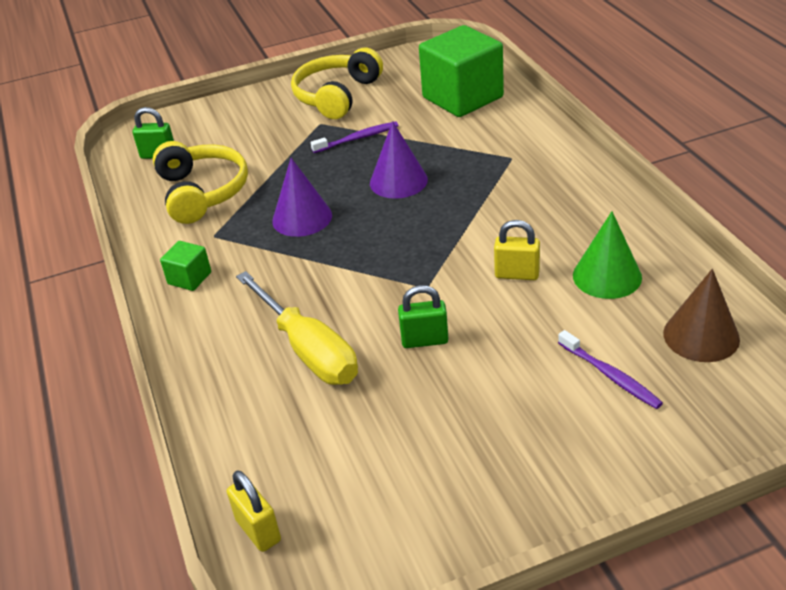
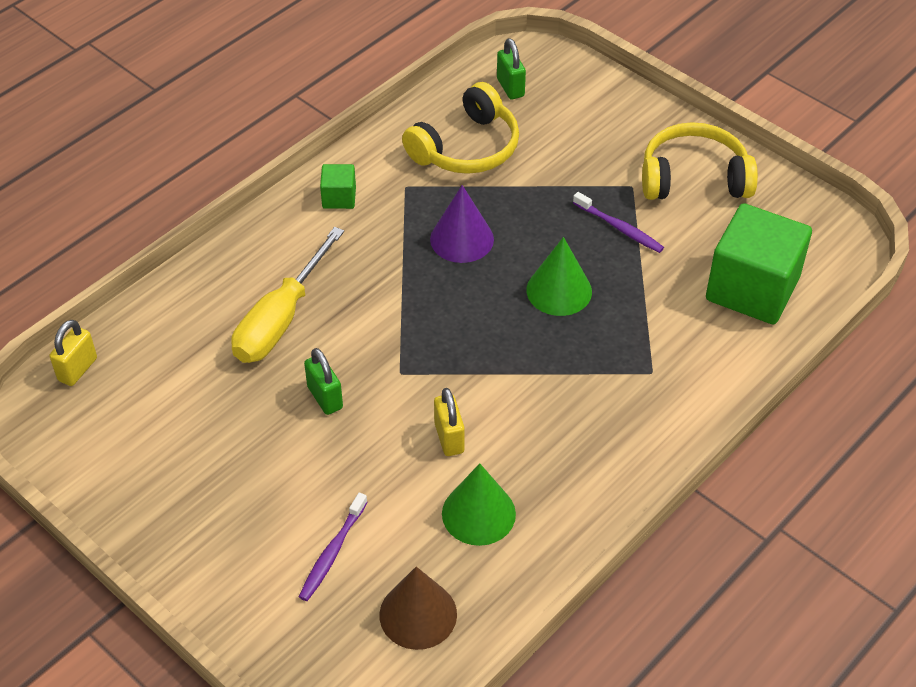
camera: 60 degrees right, 10 degrees up
(398, 181) = (559, 290): purple cone -> green cone

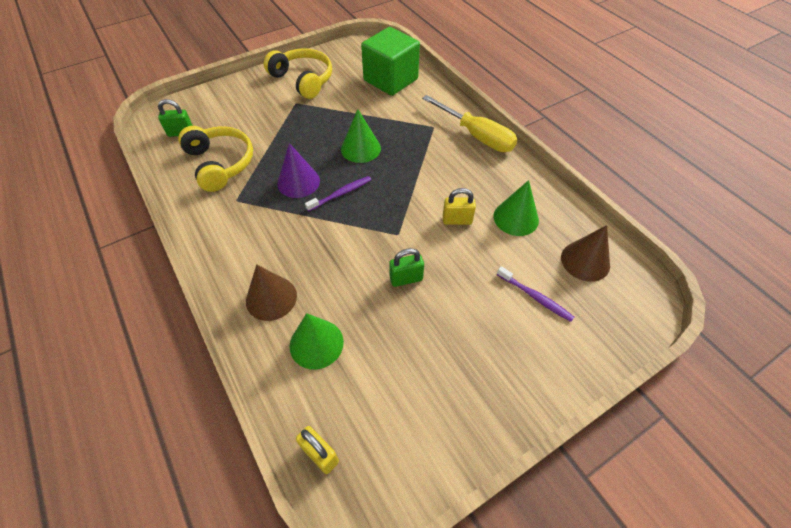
camera: 75 degrees left, 5 degrees up
(208, 330) = (316, 343): none -> green cone
(261, 270) = (271, 298): none -> brown cone
(280, 319) = (325, 293): yellow screwdriver -> yellow screwdriver (476, 136)
(339, 198) = (225, 238): green cube -> none
(619, 228) = (325, 114): purple toothbrush -> purple toothbrush (341, 194)
(694, 178) = (303, 80): yellow headphones -> yellow headphones turned 120 degrees clockwise

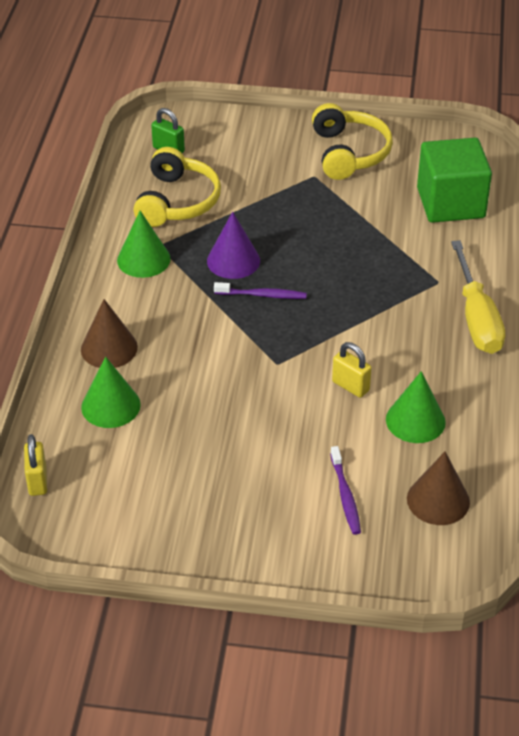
camera: 40 degrees right, 10 degrees down
(361, 148) = (331, 261): green cone -> green cone (143, 259)
(406, 279) = (241, 405): green padlock -> none

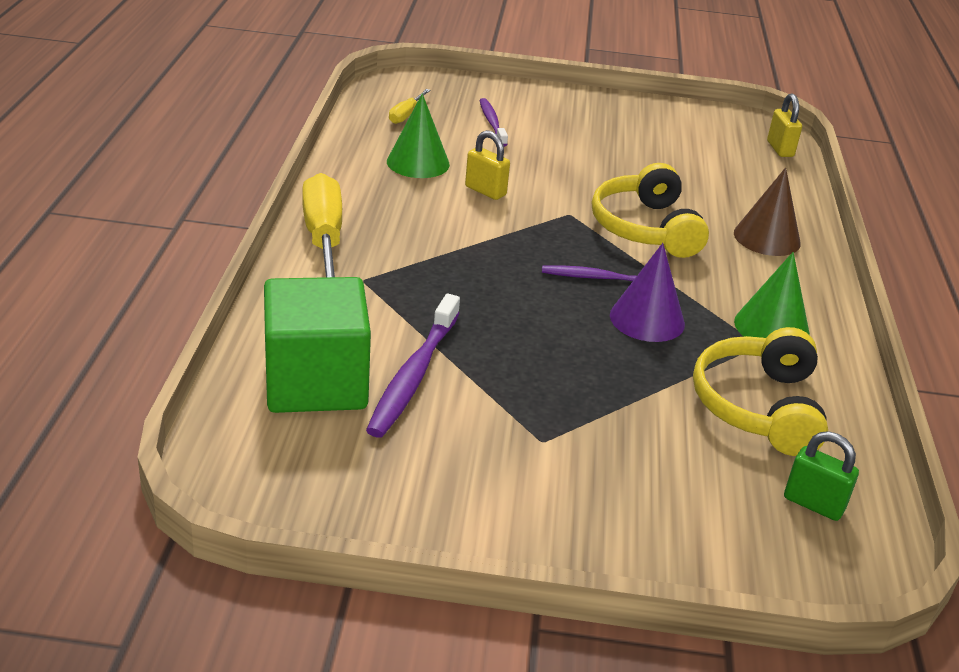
camera: 175 degrees right, 10 degrees down
(111, 406) = (739, 192): green cone -> none
(349, 153) = (480, 482): yellow headphones -> yellow headphones (645, 228)
(392, 211) = (413, 375): none -> purple toothbrush
(438, 500) = (406, 115): brown cone -> yellow screwdriver

